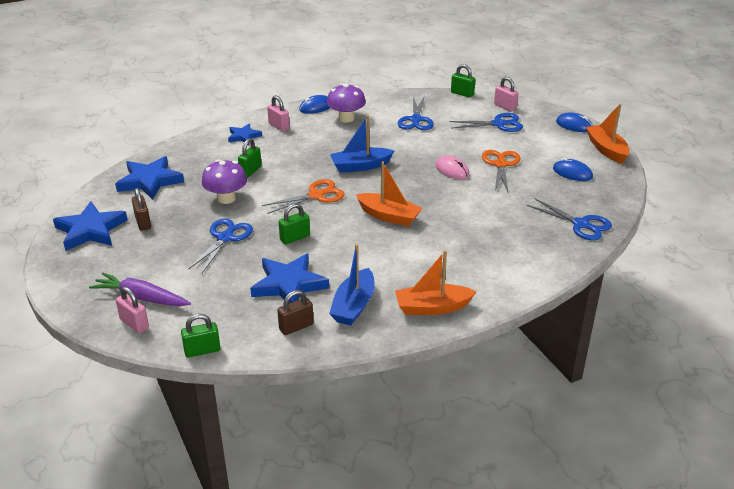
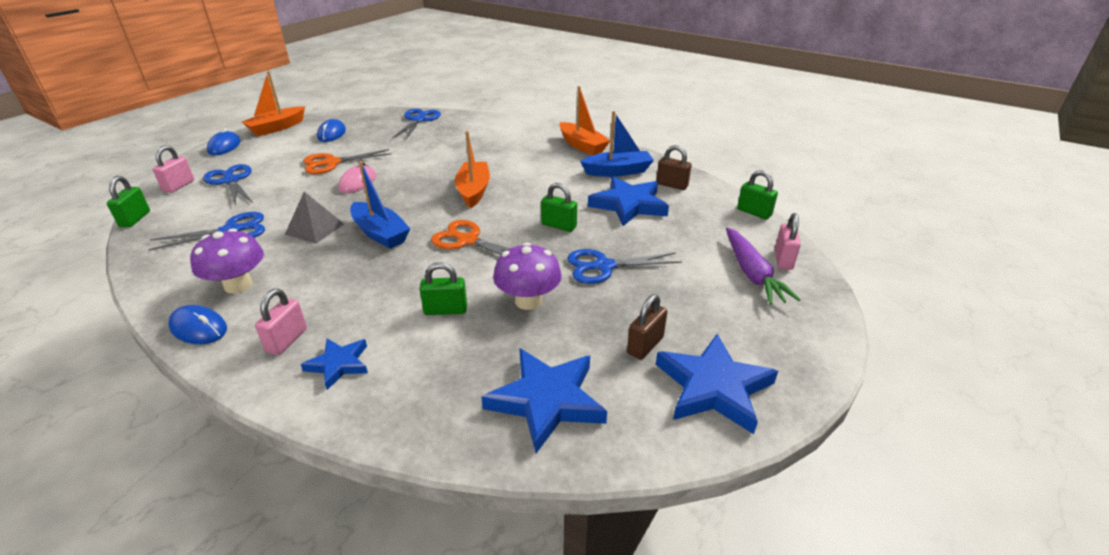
camera: 120 degrees left, 0 degrees up
(391, 145) = (315, 229): none -> grey pyramid

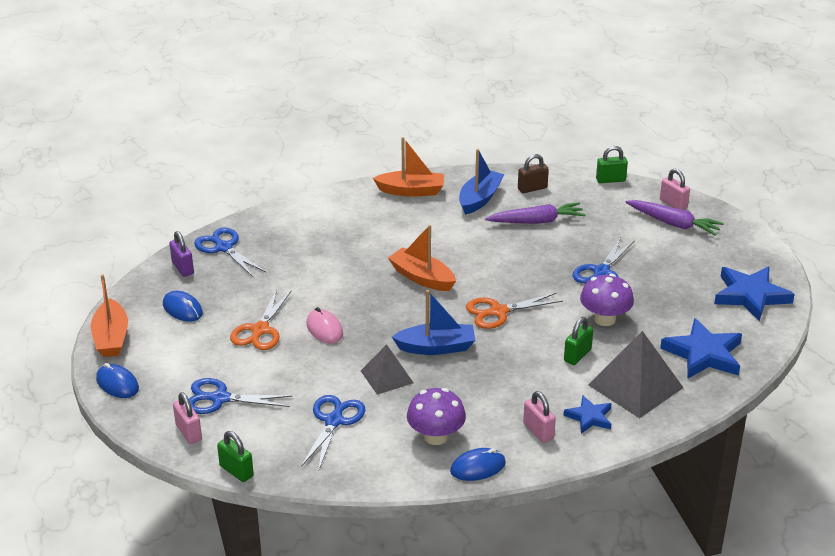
camera: 50 degrees left, 0 degrees up
(379, 118) = (182, 268): none -> purple padlock
(428, 373) = (635, 386): none -> grey pyramid
(559, 226) = (527, 264): green padlock -> none
(628, 205) = (536, 221): blue star -> purple carrot
(645, 345) = (695, 299): brown padlock -> none

